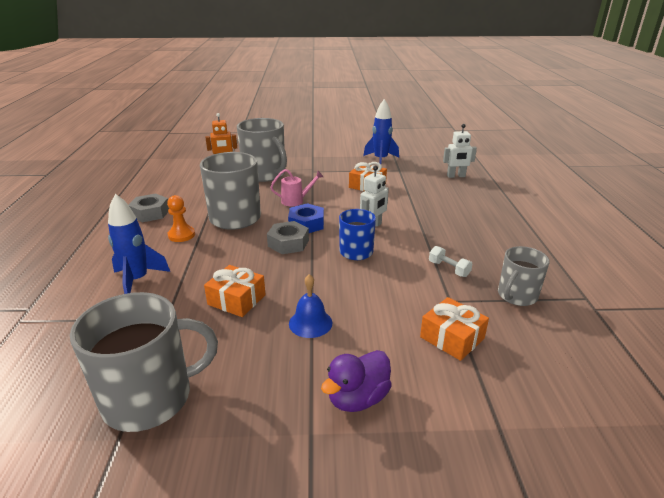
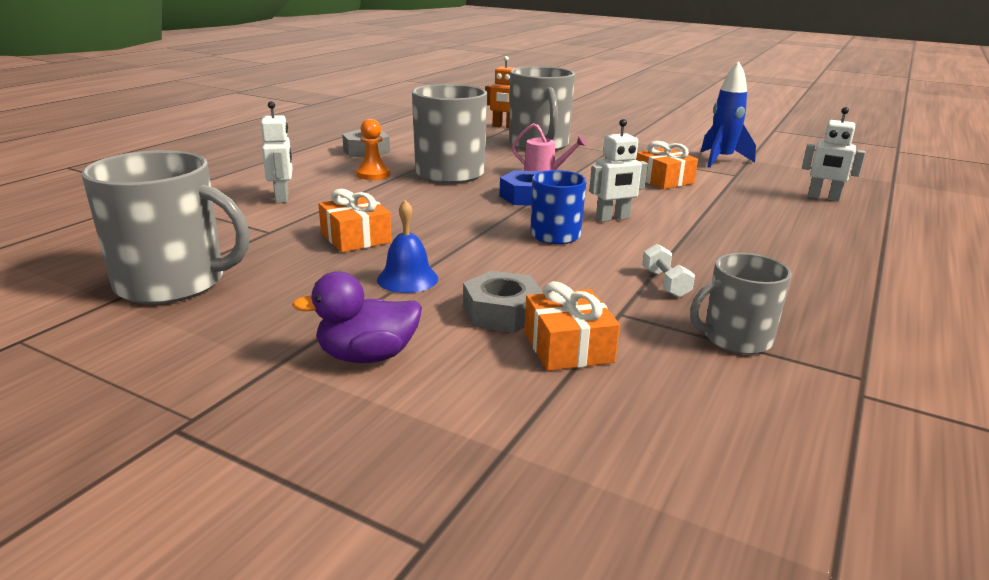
camera: 30 degrees right, 5 degrees down
(137, 280) = (282, 198): blue rocket -> white robot
(288, 243) = (481, 208): grey nut -> grey nut (502, 313)

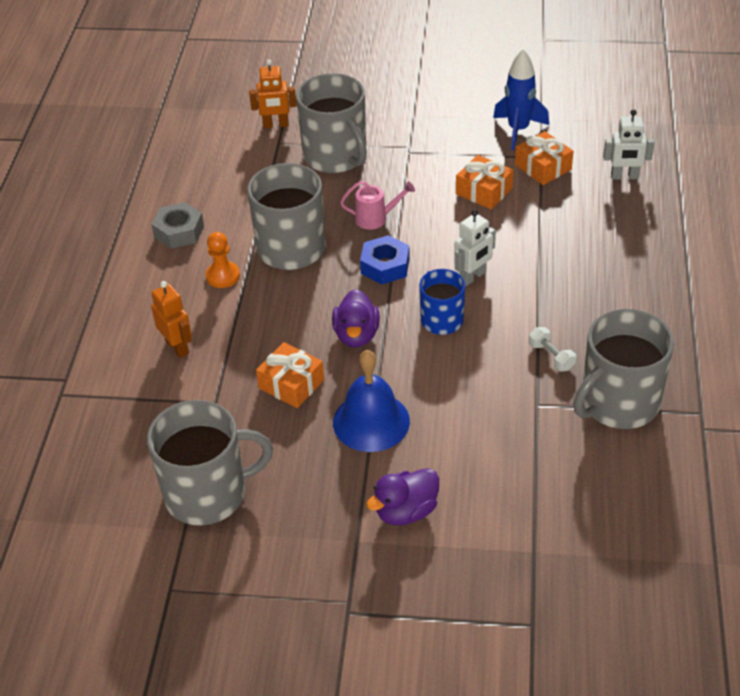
camera: 20 degrees left, 20 degrees up
(282, 198) = (177, 347): white robot -> orange robot
(407, 279) = (371, 421): blue bell -> blue bell, size x1.60
(456, 225) = (356, 335): none -> purple duck
(502, 313) = (461, 434): grey nut -> none
(568, 347) = (522, 453): orange gift -> orange gift (543, 167)
(735, 338) = (618, 403): grey mug -> grey mug, size x1.70

